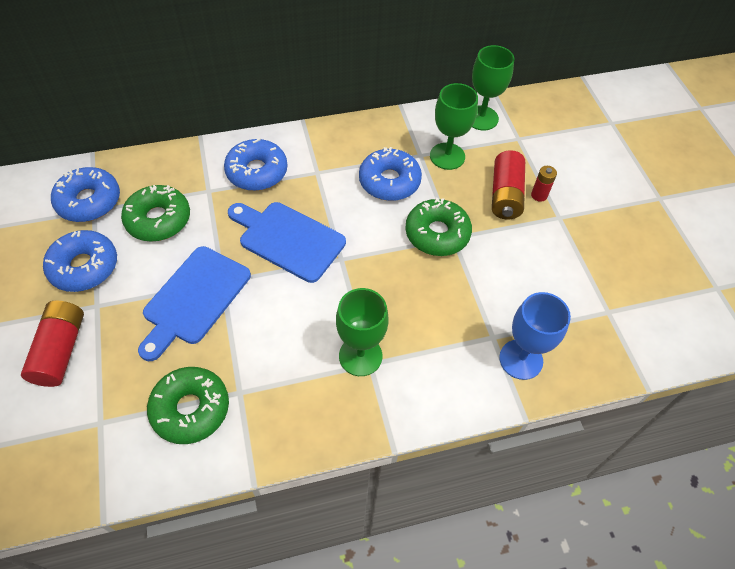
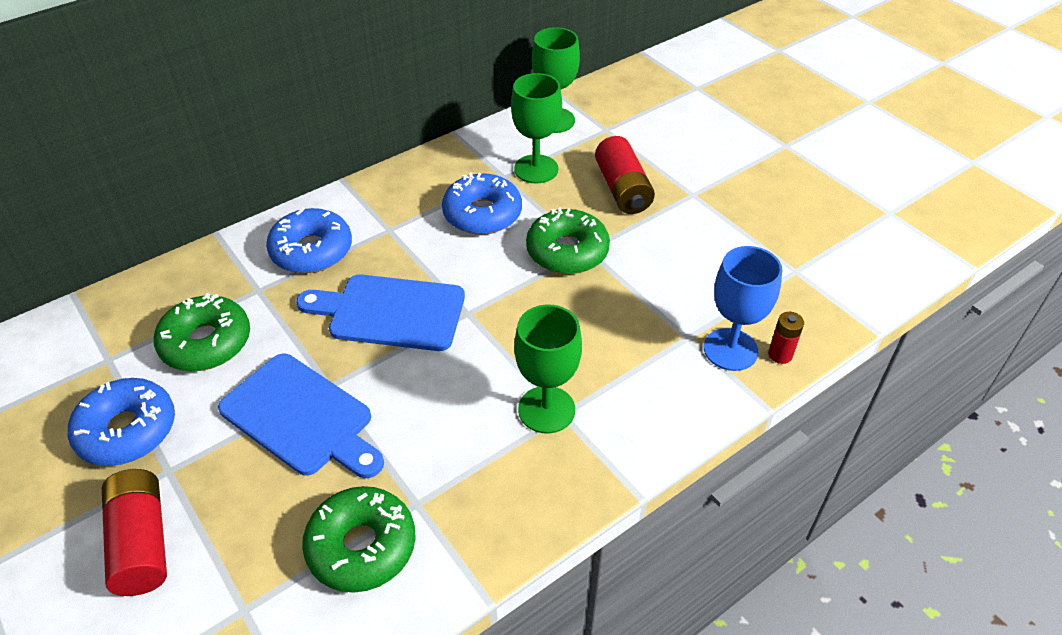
camera: 20 degrees left, 10 degrees down
(89, 201) = (96, 351): blue donut -> none
(194, 299) = (301, 418): blue cutting board -> blue cutting board turned 60 degrees counterclockwise
(539, 195) = (659, 179): red battery -> red battery (780, 354)

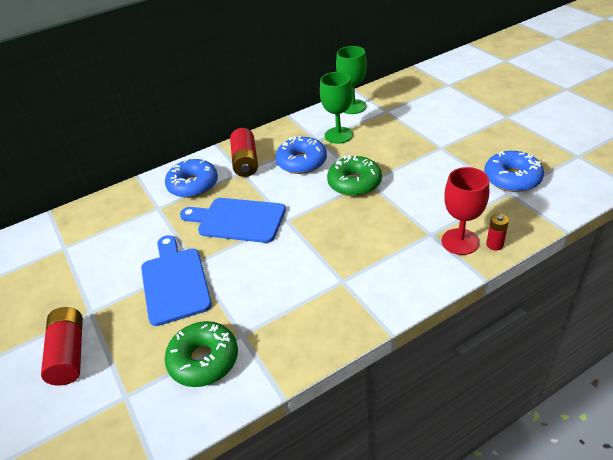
camera: 10 degrees right, 5 degrees down
(127, 430) = (69, 288): blue donut -> blue donut (512, 178)
(206, 343) = (123, 238): green donut -> none
(301, 418) = (175, 282): blue cutting board -> blue cutting board turned 150 degrees counterclockwise
(546, 409) = (332, 278): green goblet -> none
(623, 189) = (394, 145): red battery -> red battery (245, 162)
(730, 349) = (460, 241): blue goblet -> red goblet

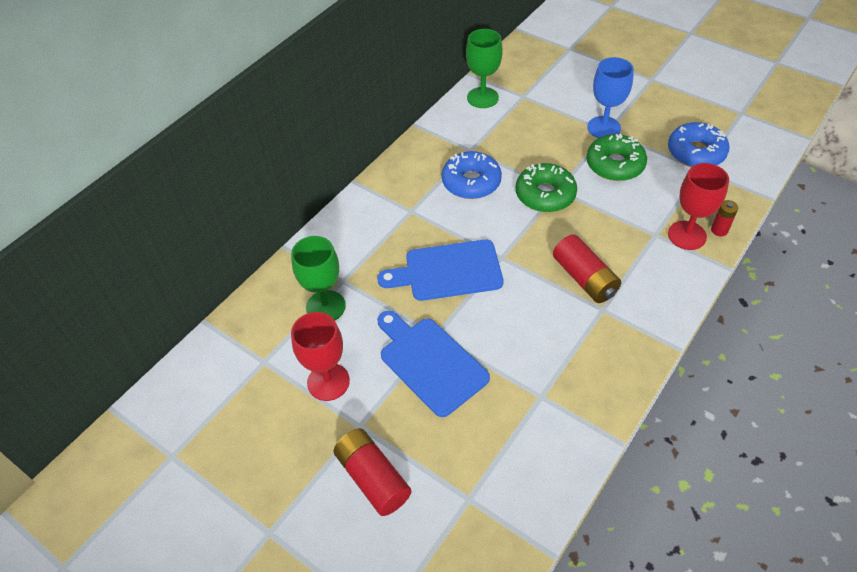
camera: 25 degrees left, 10 degrees up
(94, 274) = (328, 382): none -> red goblet
(193, 185) = (364, 241): blue donut -> none
(204, 360) = (522, 434): green donut -> green donut (615, 164)
(245, 162) = (406, 196): red battery -> red battery (584, 278)
(338, 135) = (490, 138): green goblet -> green goblet (325, 306)
(439, 144) = (604, 128): none -> blue goblet

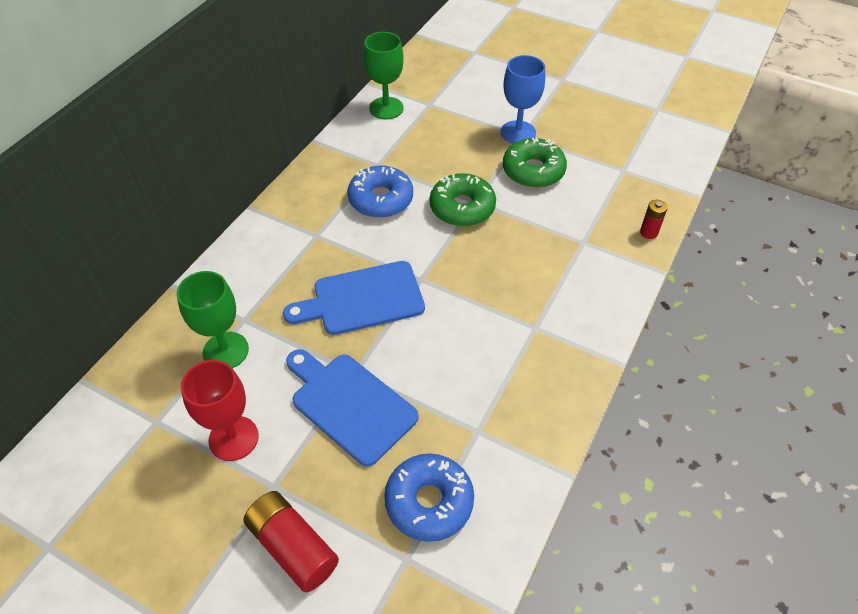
camera: 10 degrees left, 0 degrees up
(584, 278) = (513, 295): red battery -> none
(687, 235) = (616, 240): red goblet -> none
(696, 152) = (616, 152): blue donut -> blue donut (429, 502)

